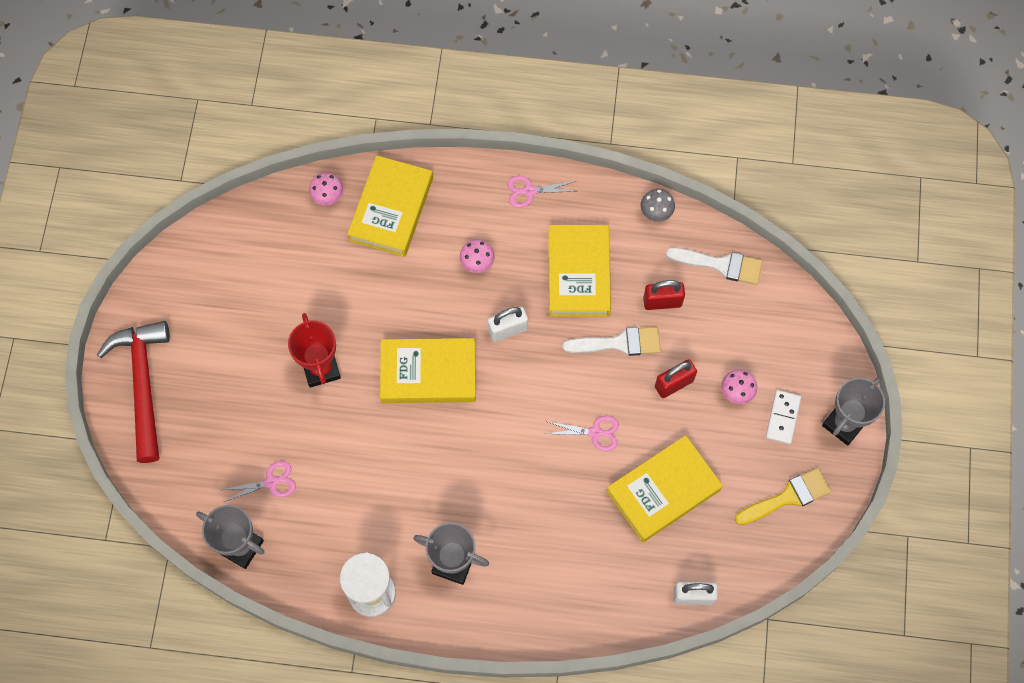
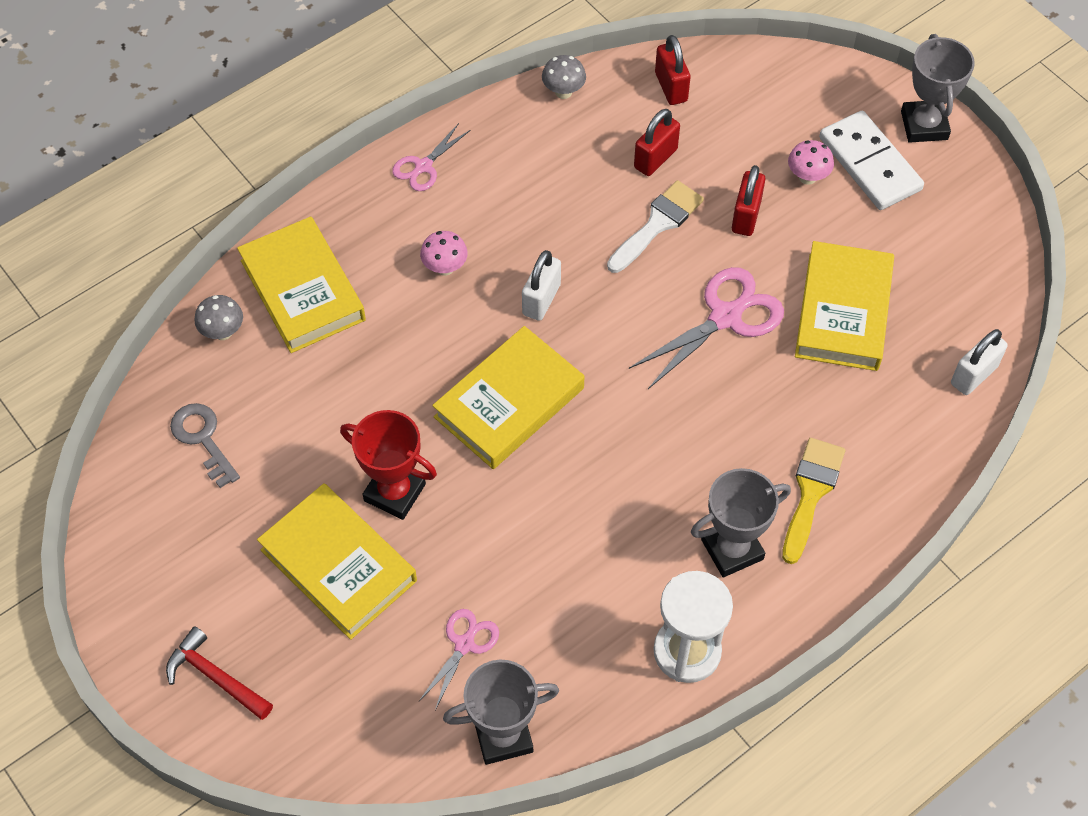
camera: 45 degrees left, 10 degrees down
(143, 384) = (215, 677): red hammer -> red hammer, size x0.56
(260, 250) = (203, 439): none -> grey key
(328, 197) = (223, 332): pink mushroom -> grey mushroom
(578, 274) = (552, 198): yellow book -> yellow book (338, 565)
(595, 432) = (726, 316): pink scissors -> pink scissors, size x1.73
(721, 265) = (671, 87): white brush -> red padlock
(782, 417) = (869, 164): white domino -> white domino, size x1.65
(788, 497) = (950, 222): yellow brush -> yellow brush (811, 492)

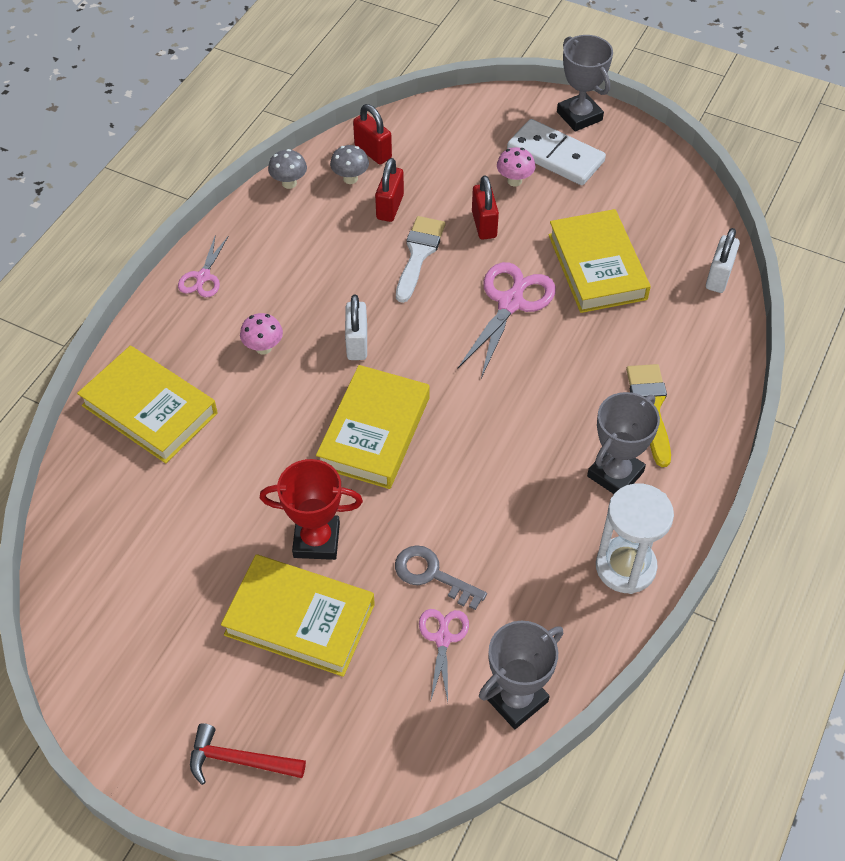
camera: 25 degrees left, 5 degrees down
(203, 439) = (123, 564): grey key -> grey key (432, 575)
(223, 332) = (95, 469): grey mushroom -> grey mushroom (350, 178)

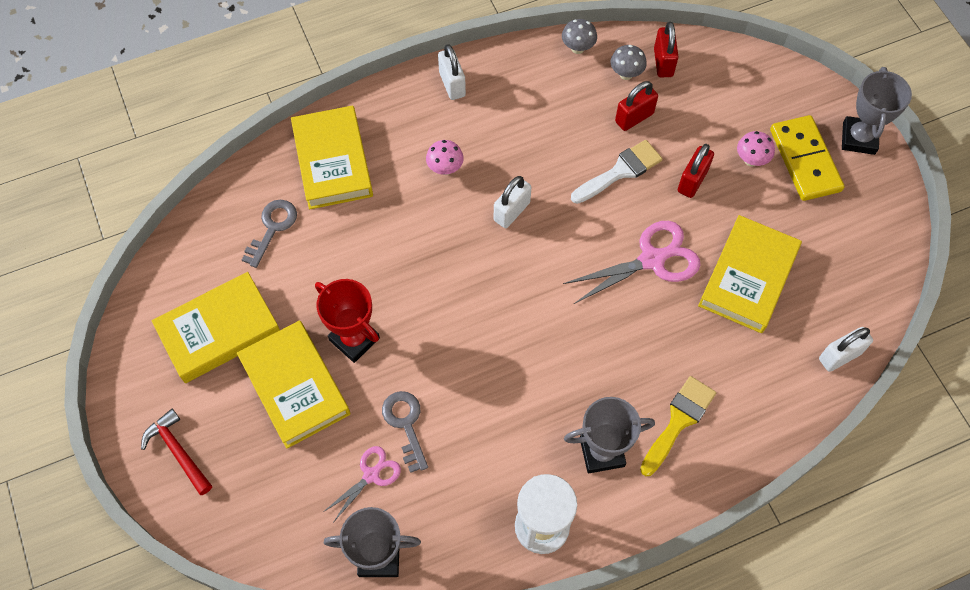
camera: 40 degrees right, 10 degrees up
(144, 503) = (272, 228): none -> grey key
(203, 277) = (452, 84): pink scissors -> white padlock
(374, 432) = (462, 288): yellow book -> yellow book (219, 330)
(555, 156) = (804, 160): white domino -> yellow domino

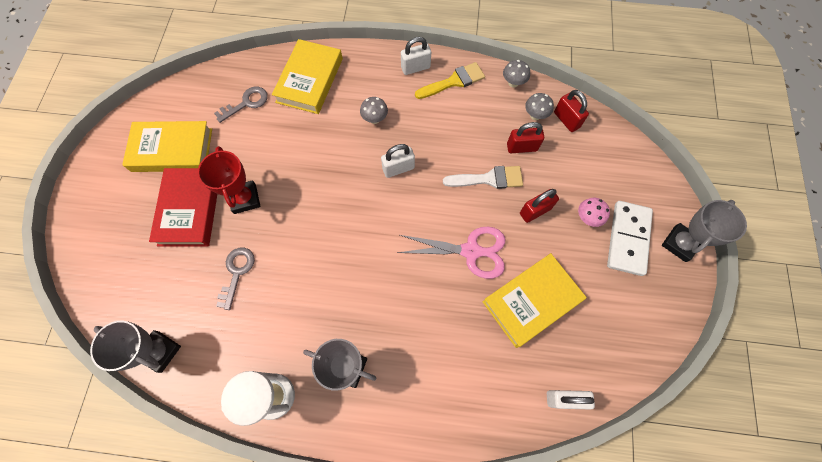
camera: 30 degrees right, 5 degrees up
(178, 451) = (97, 211): red hammer -> none
(295, 387) = (189, 209): yellow book -> red book
(371, 475) = (194, 293): pink scissors -> none
(445, 169) = (375, 119): pink mushroom -> grey mushroom
(452, 84) = (415, 68): white padlock -> white padlock turned 60 degrees clockwise
(663, 62) = (566, 120): red padlock -> red padlock turned 60 degrees counterclockwise
(678, 421) = (415, 377): yellow brush -> yellow brush (454, 81)
(804, 160) = (627, 239): yellow domino -> white domino

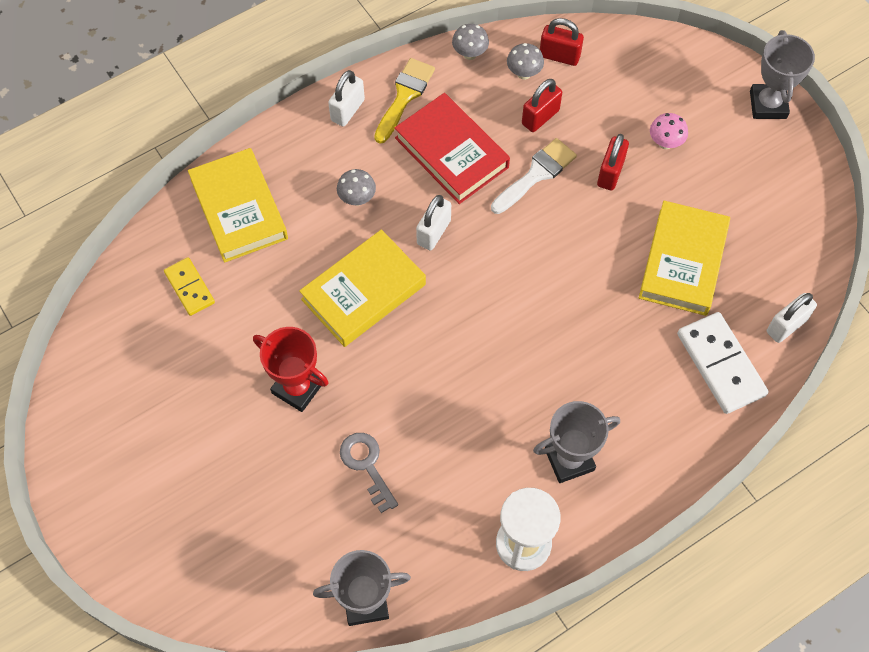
camera: 40 degrees left, 5 degrees down
(172, 150) = (155, 402): yellow book -> yellow book (363, 292)
(189, 209) = (246, 446): red book -> red book (451, 153)
(246, 103) = (190, 287): grey key -> yellow domino
(471, 251) = (585, 258): pink scissors -> none
(627, 239) = (718, 135): white domino -> white domino (720, 364)

